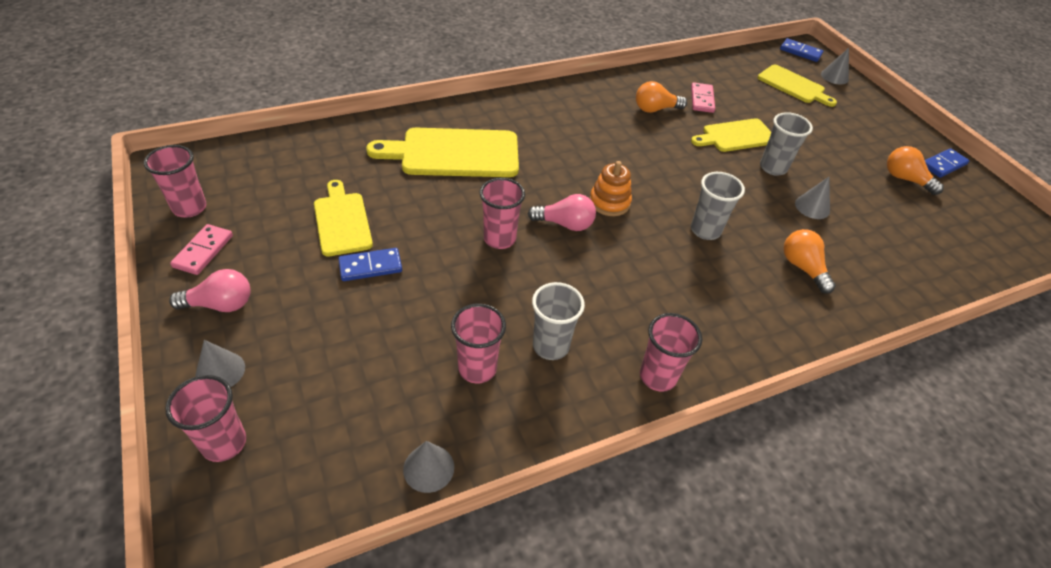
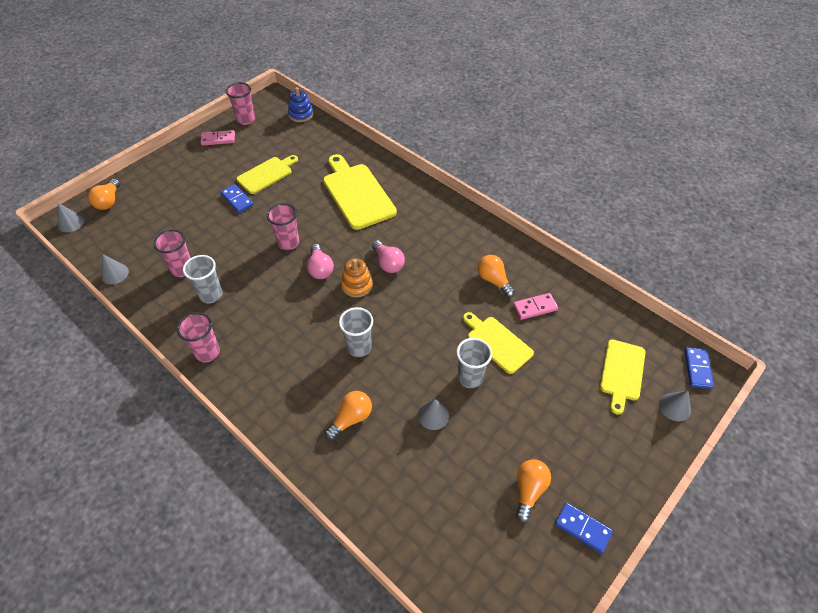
camera: 70 degrees right, 5 degrees up
(220, 304) = (186, 161): pink light bulb -> pink light bulb (388, 263)
(220, 371) = (147, 181): grey cone -> grey cone (71, 223)
(224, 443) = (109, 201): pink cup -> orange light bulb
(243, 151) = (301, 114): none -> blue stacking toy

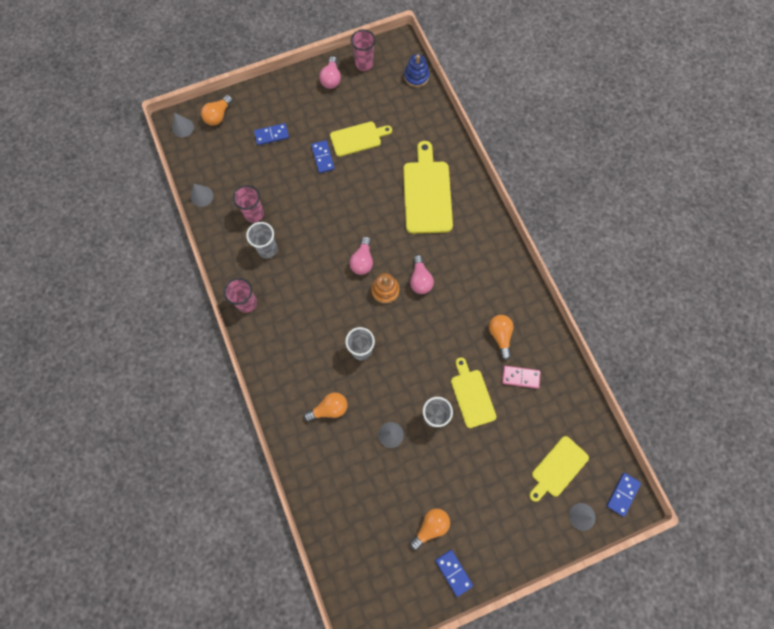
camera: 25 degrees right, 20 degrees up
(174, 199) = (271, 135): none -> blue domino
(218, 139) = (331, 79): pink domino -> pink light bulb
(288, 243) = (347, 223): pink cup -> none

